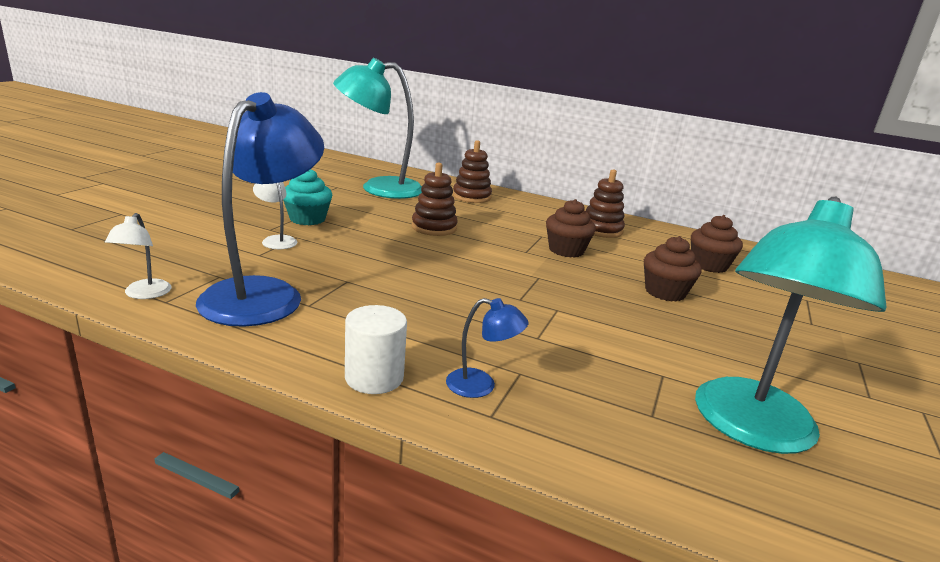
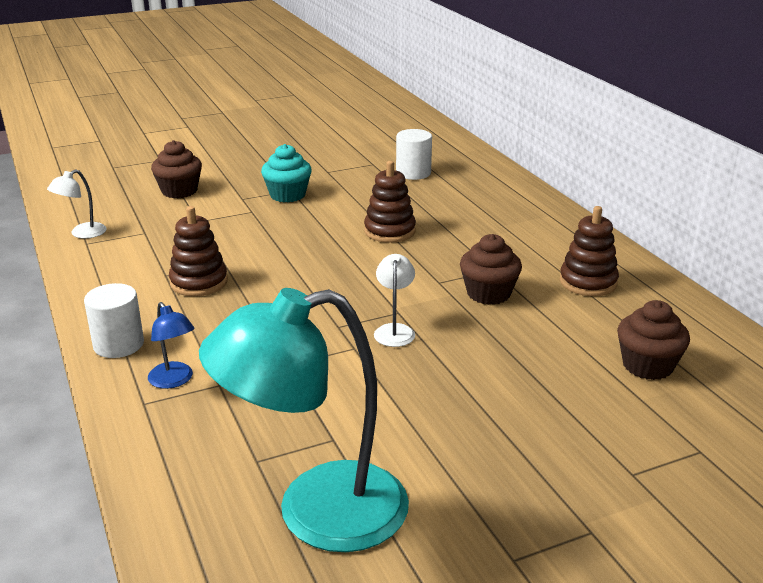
camera: 45 degrees right, 5 degrees up
(264, 293) = (151, 256): blue lamp -> none
(276, 240) = (230, 210): white lamp -> white lamp (394, 330)
(379, 188) = (413, 173): turquoise lamp -> white cylinder
(471, 197) = (500, 203): brown stacking toy -> brown stacking toy (199, 282)
(665, 292) = (510, 373): brown cupcake -> brown cupcake (179, 191)

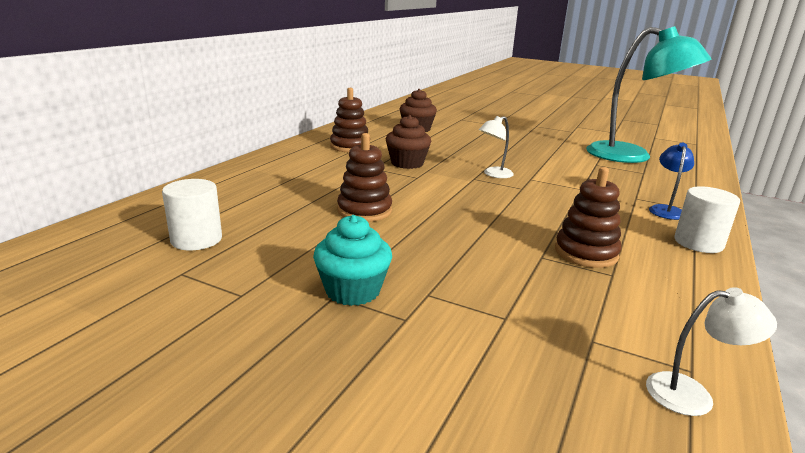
camera: 130 degrees left, 5 degrees down
(179, 191) = (461, 394): brown cupcake -> none

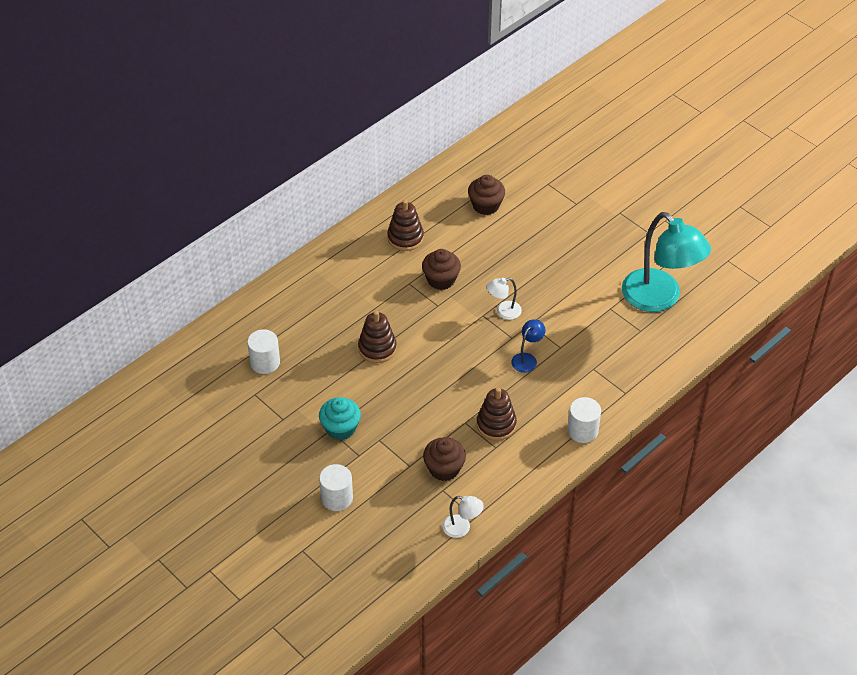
camera: 20 degrees right, 25 degrees up
(401, 396) = (337, 498): none -> white cylinder
(565, 311) = (444, 469): none -> brown cupcake
(665, 210) = (600, 389): blue lamp -> blue lamp (527, 359)

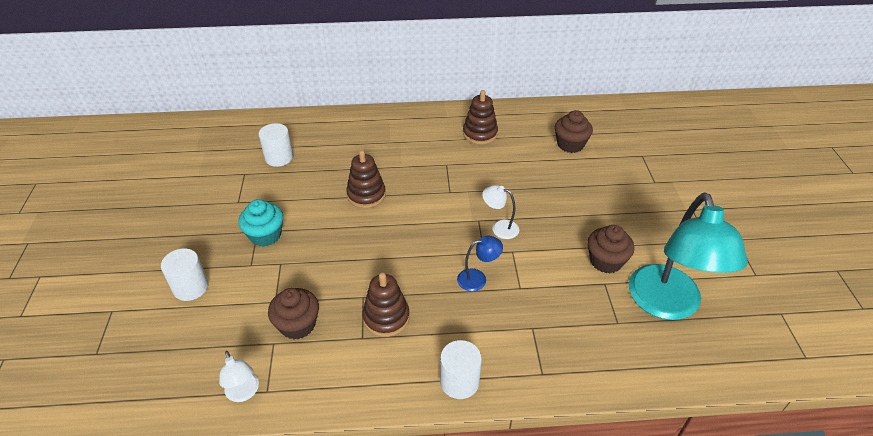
camera: 40 degrees right, 5 degrees down
(441, 280) = (474, 175): brown cupcake -> brown cupcake (606, 261)

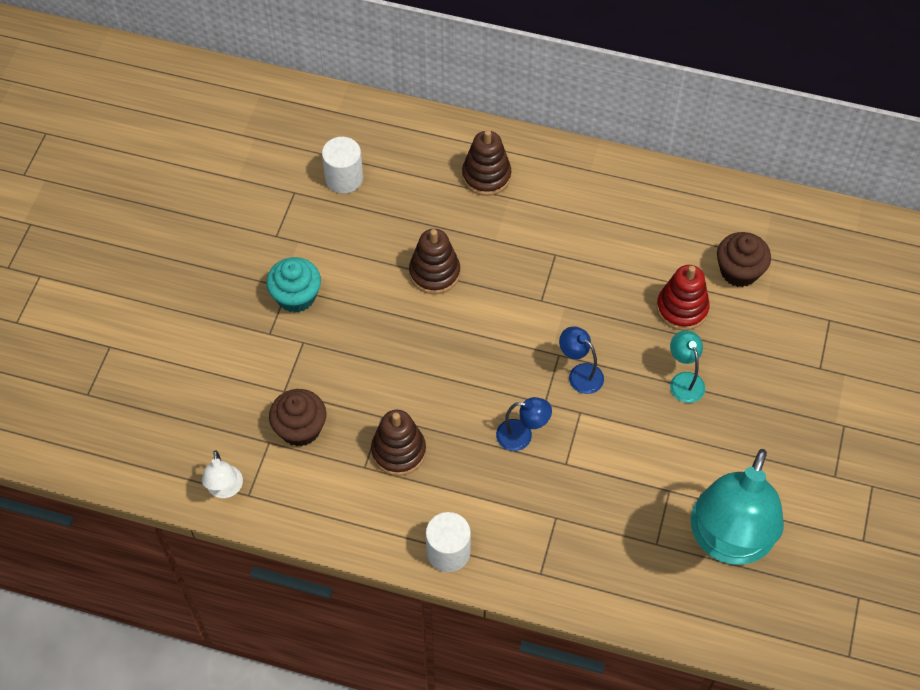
camera: 20 degrees right, 15 degrees up
(191, 287) = (197, 343): white cylinder -> none
(480, 134) = (623, 215): brown stacking toy -> brown stacking toy (486, 176)
(499, 227) = (580, 374): white lamp -> blue lamp
(546, 173) = (682, 308): none -> red stacking toy
(573, 212) = (684, 380): none -> turquoise lamp
(606, 261) = (687, 462): brown cupcake -> none

